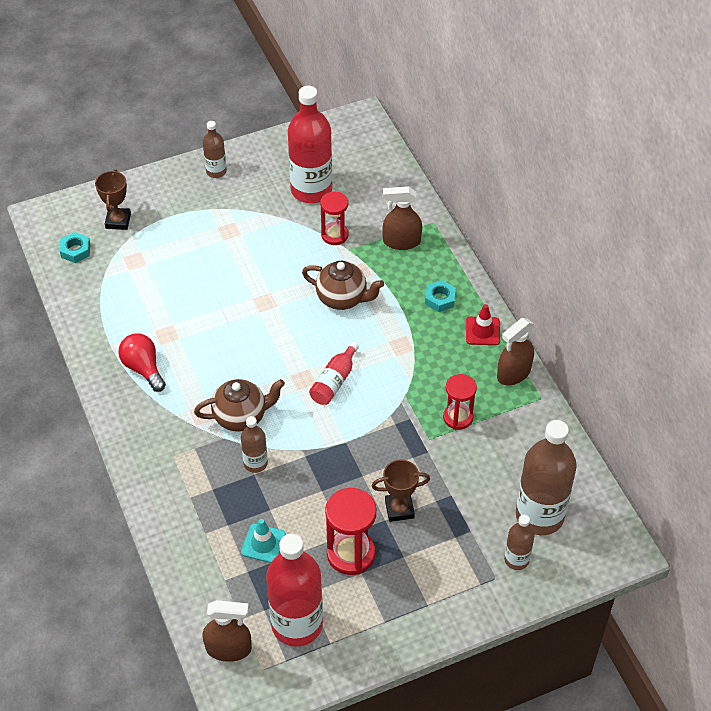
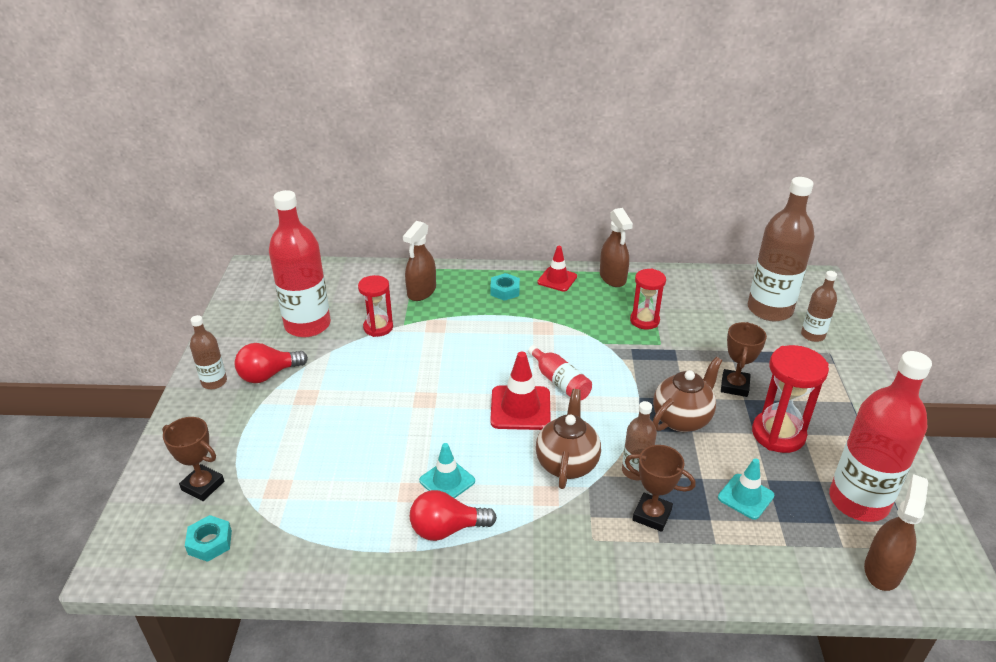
camera: 65 degrees left, 15 degrees down
(187, 350) = (447, 481): none -> turquoise traffic cone
(214, 486) = (652, 515): none -> brown trophy
(240, 197) = (268, 375): none -> red light bulb
(288, 366) = (520, 408): none -> red traffic cone
(342, 298) = (460, 346): brown teapot -> brown teapot (682, 419)

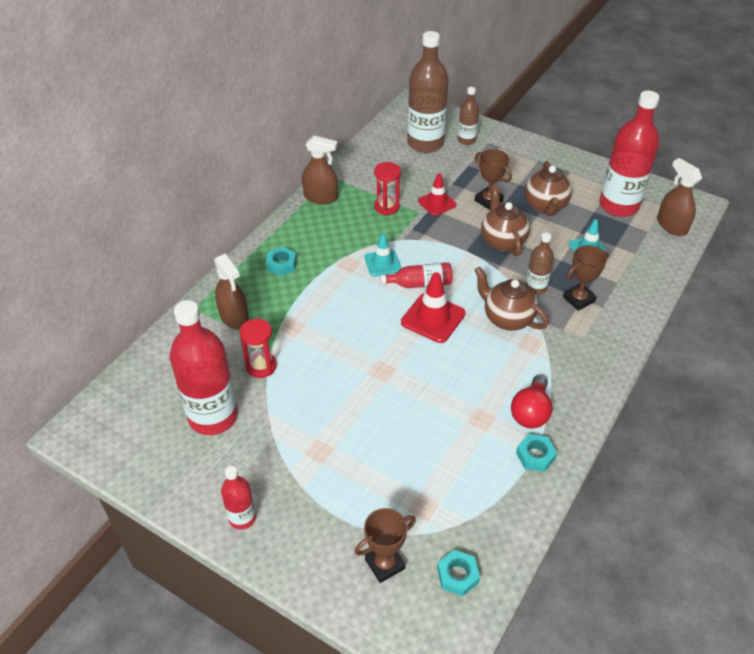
camera: 60 degrees left, 10 degrees up
(214, 382) = (242, 518): brown bottle -> red bottle
(268, 375) = (265, 470): red light bulb -> none
(388, 553) = (535, 456): none -> turquoise nut
(447, 481) = (482, 393): turquoise traffic cone -> turquoise traffic cone (382, 263)
(557, 279) = (294, 228): red traffic cone -> red traffic cone (437, 203)
(778, 434) = (545, 206): red hourglass -> brown teapot

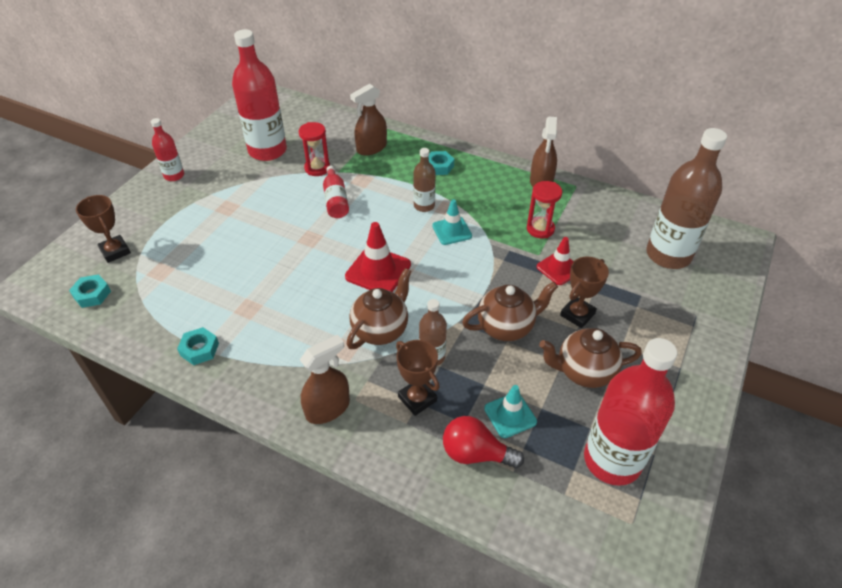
camera: 85 degrees right, 0 degrees up
(420, 283) = (426, 259): red bottle -> red bottle (335, 200)
(466, 140) = (692, 292): brown bottle -> brown bottle (424, 206)
(530, 412) = (252, 347): red light bulb -> red light bulb (475, 453)
(671, 226) = (585, 529): brown spray bottle -> brown spray bottle (328, 408)

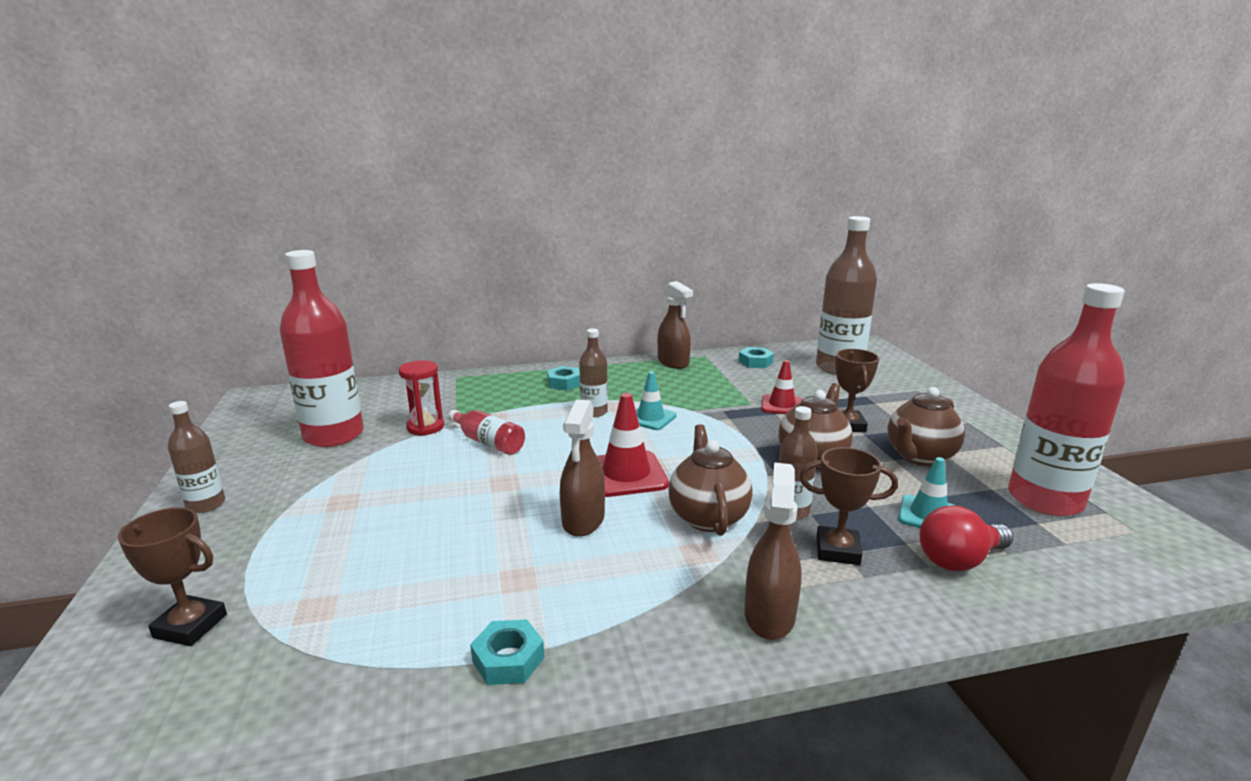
camera: 40 degrees left, 25 degrees down
(92, 294) = (205, 702): turquoise nut -> turquoise nut (755, 362)
(174, 175) = (206, 504): red bottle -> brown bottle
(371, 148) = (469, 393): brown spray bottle -> brown spray bottle (583, 520)
(540, 229) = (723, 388): red hourglass -> none

